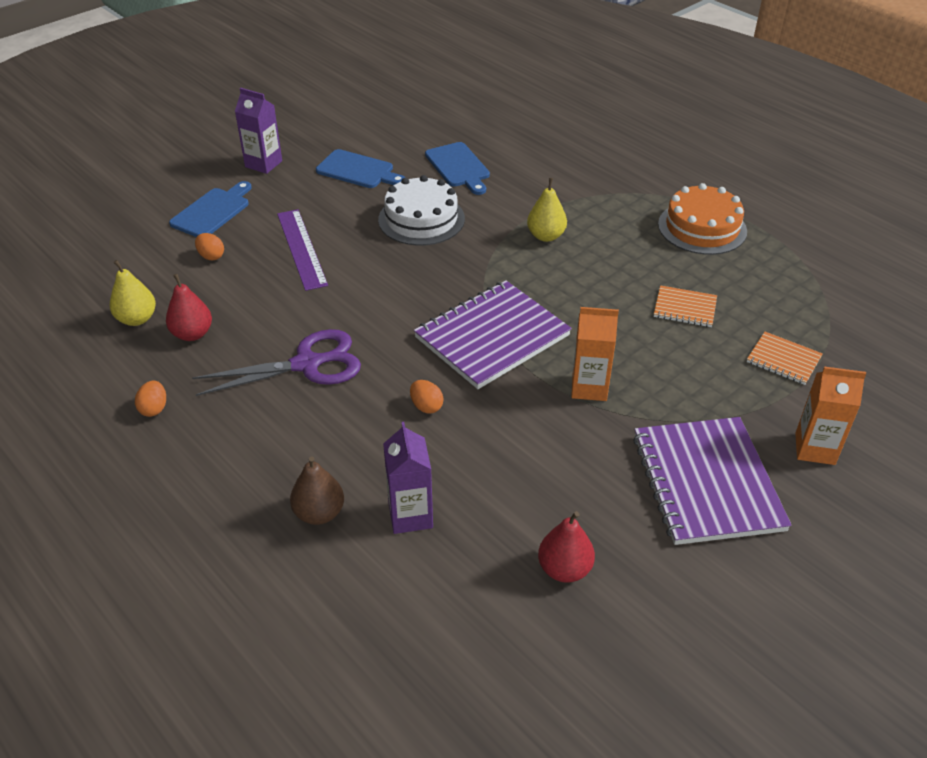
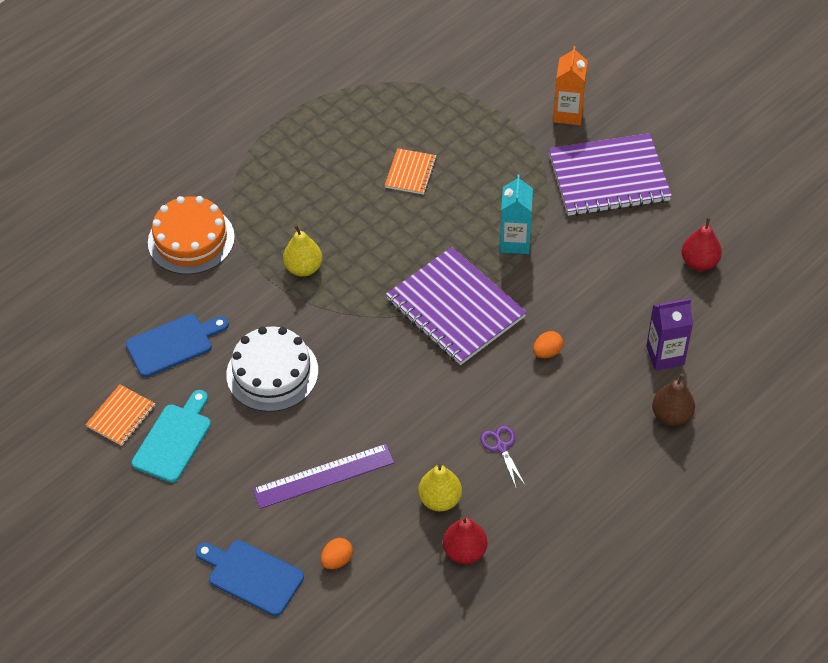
camera: 90 degrees left, 10 degrees up
(137, 319) = (444, 608): yellow pear -> yellow pear (440, 499)
(154, 408) = (569, 561): orange egg -> none
(263, 164) = (153, 540): purple carton -> none
(306, 364) = (501, 447): purple scissors -> purple scissors, size x0.48
(358, 170) = (174, 439): blue cutting board -> turquoise cutting board
(589, 387) = (515, 242): orange carton -> turquoise carton
(702, 227) = (292, 150): orange cake -> orange cake (191, 240)
(783, 360) = (473, 118): orange notebook -> orange notebook (121, 416)

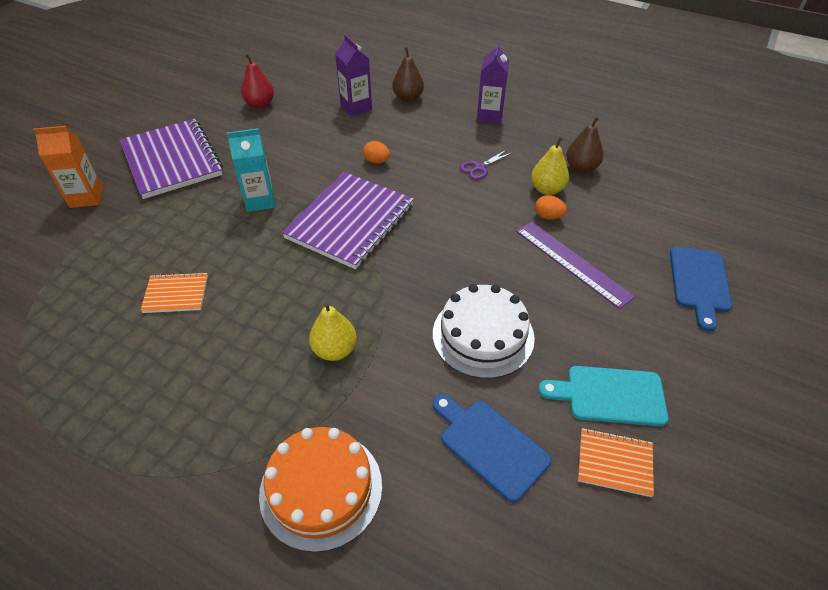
camera: 110 degrees left, 5 degrees down
(337, 560) = (642, 233): orange egg -> orange egg (548, 216)
(464, 551) = (581, 168): red pear -> brown pear
(602, 493) = (489, 116): none -> purple carton

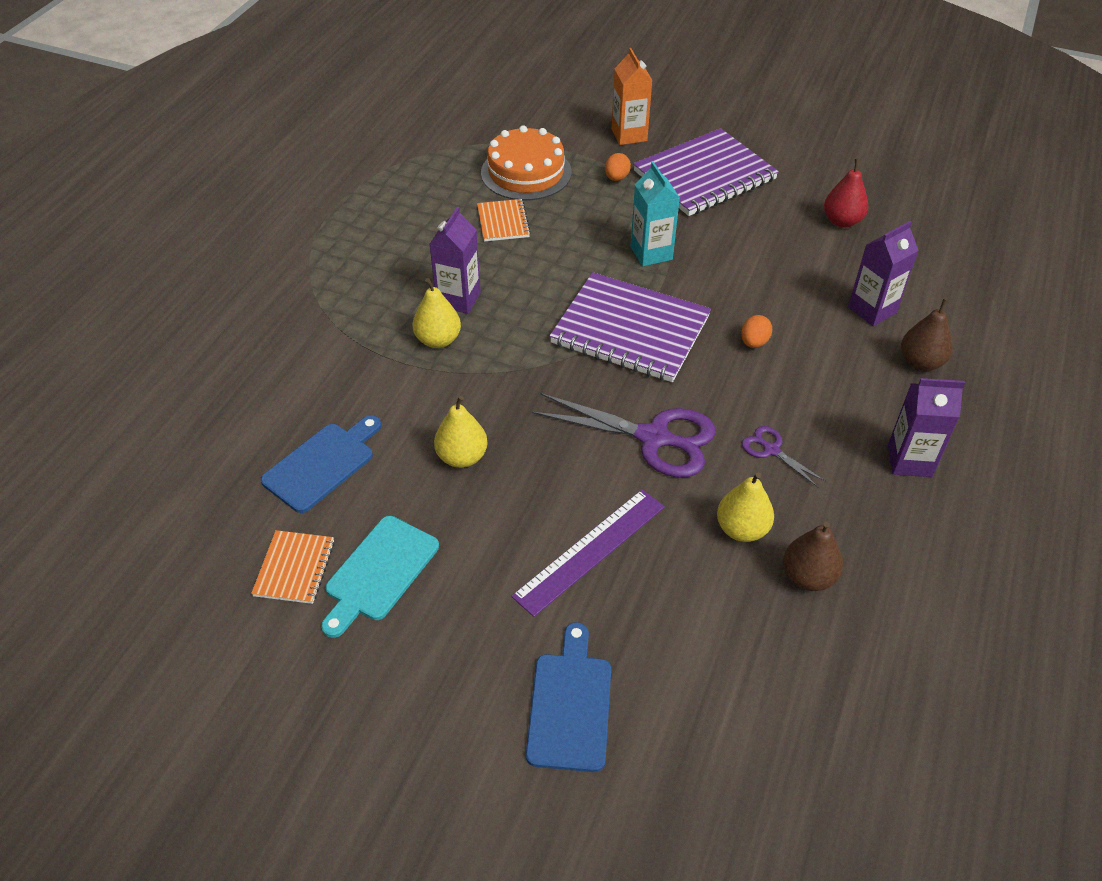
camera: 85 degrees right, 0 degrees up
(281, 333) = (458, 299): none -> purple carton
(321, 489) = (289, 349): orange cake -> orange cake (526, 172)
(466, 221) = (653, 438): none -> purple scissors
(483, 335) = (462, 457): white cake -> yellow pear
(548, 216) = (680, 527): orange egg -> orange egg (616, 178)
(609, 395) = (379, 572): turquoise cutting board -> turquoise cutting board turned 150 degrees counterclockwise
(699, 283) = (570, 704): blue cutting board -> blue cutting board turned 90 degrees clockwise

